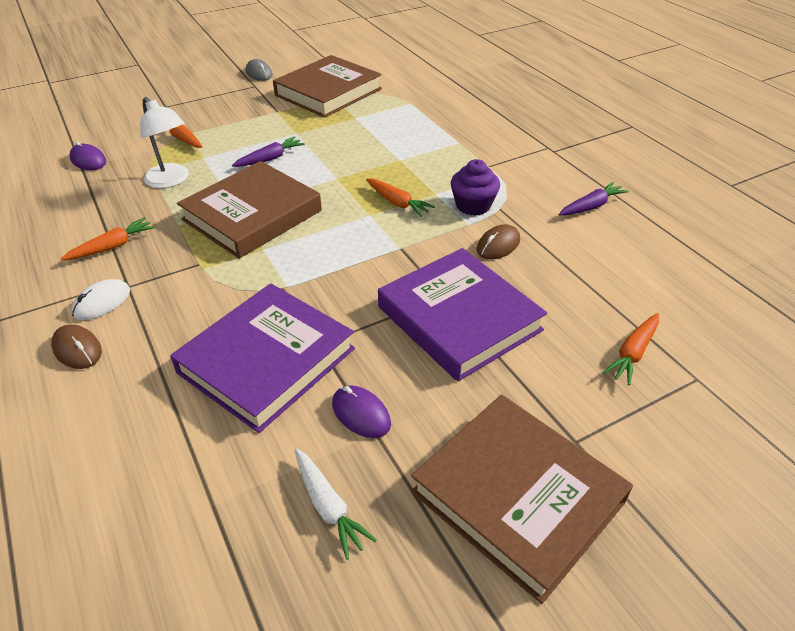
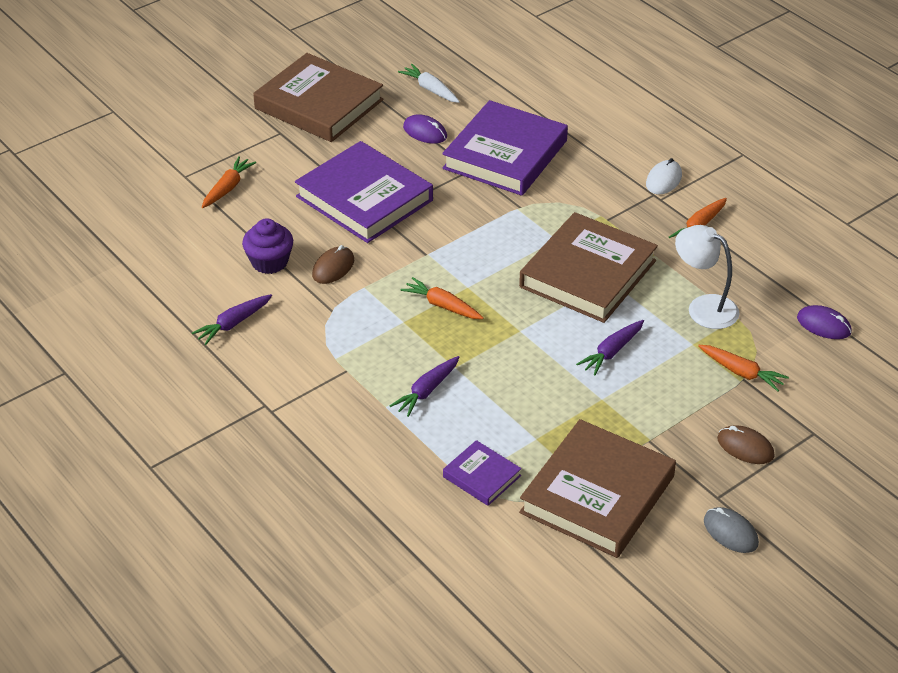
camera: 170 degrees right, 0 degrees up
(77, 349) = (651, 147): brown mouse -> brown mouse (745, 447)
(399, 105) = (482, 476): none -> purple book
(426, 148) = (426, 391): none -> purple carrot
(473, 205) = (361, 311): purple cupcake -> purple cupcake (269, 262)

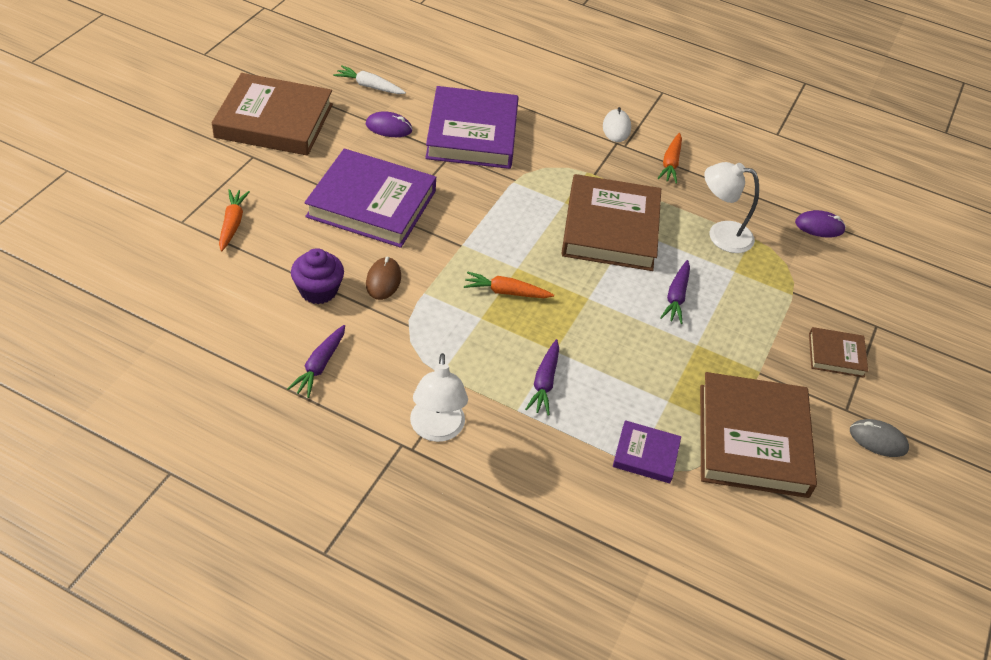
camera: 30 degrees left, 5 degrees up
(303, 402) = (437, 430): none -> white lamp
(741, 372) = (788, 286): orange carrot -> none
(745, 447) = (836, 355): brown mouse -> brown book

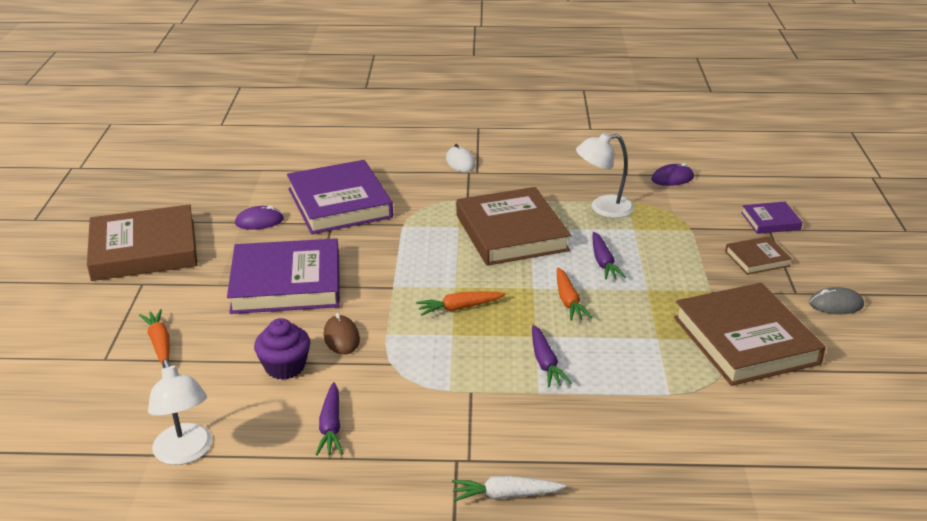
camera: 20 degrees left, 15 degrees down
(369, 86) = (218, 197): white carrot -> white carrot (505, 495)
(437, 430) = (480, 435): white lamp -> white lamp (185, 453)
(646, 454) = (671, 384): purple book -> purple book (770, 221)
(670, 163) = (523, 173): orange carrot -> orange carrot (568, 301)

